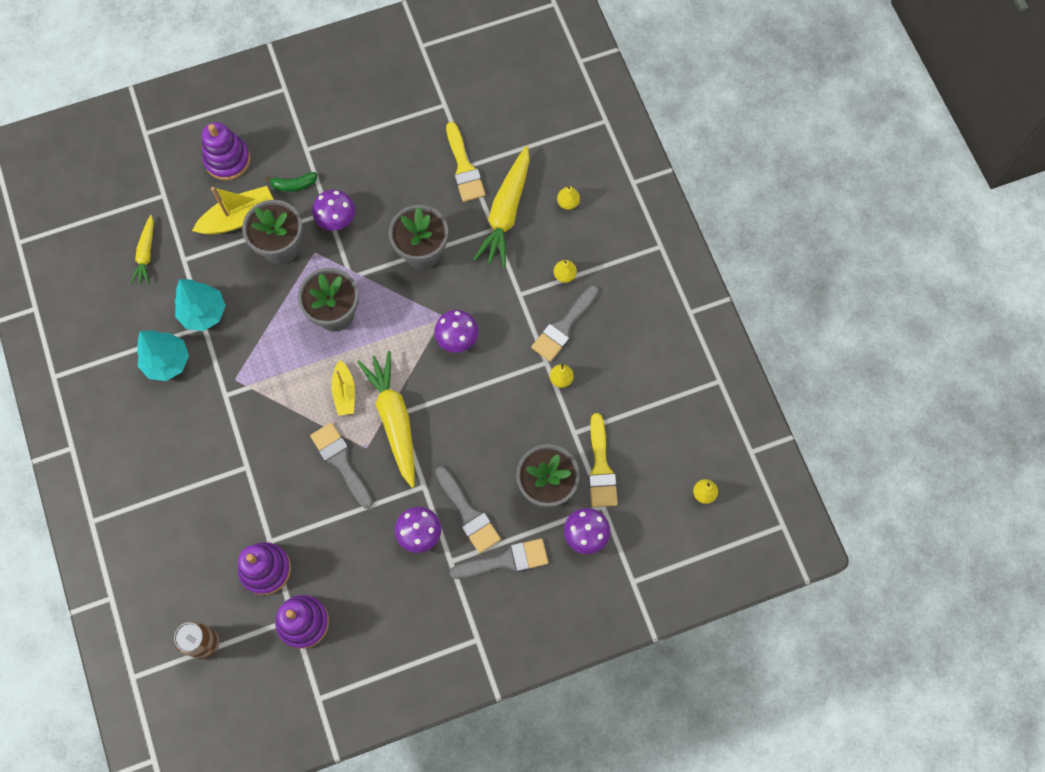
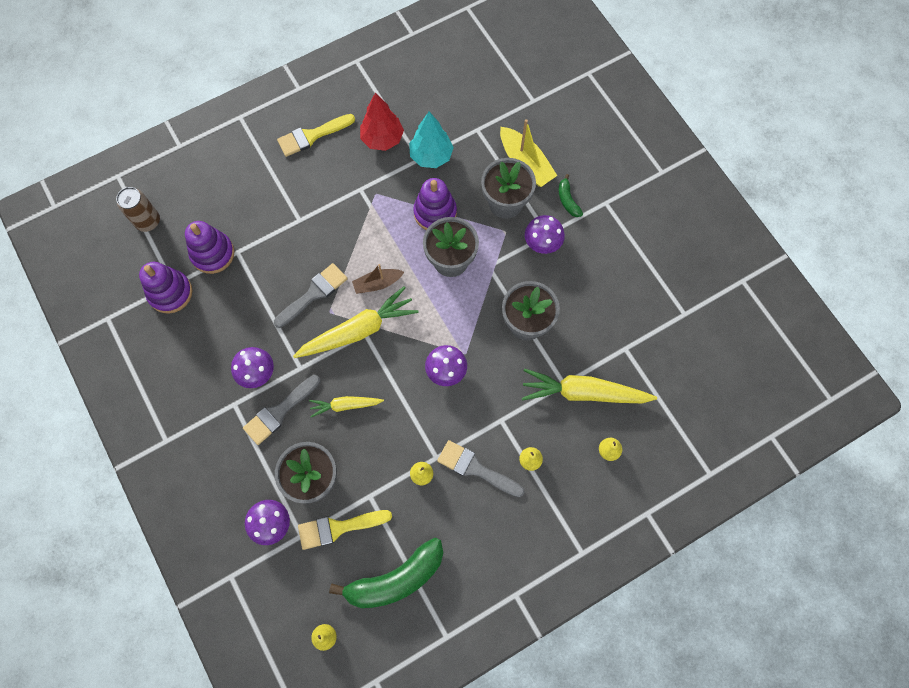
camera: 80 degrees right, 0 degrees up
(146, 254) = (476, 100): yellow carrot -> yellow carrot (345, 405)
(167, 362) = (382, 139): turquoise tree -> red tree
(227, 160) = (579, 142): purple stacking toy -> purple stacking toy (435, 213)
(344, 392) = (377, 284): yellow boat -> brown boat
(464, 167) = (622, 344): yellow brush -> yellow brush (312, 136)
(505, 560) = (239, 453): grey brush -> none
(659, 419) = (395, 579): none -> green banana

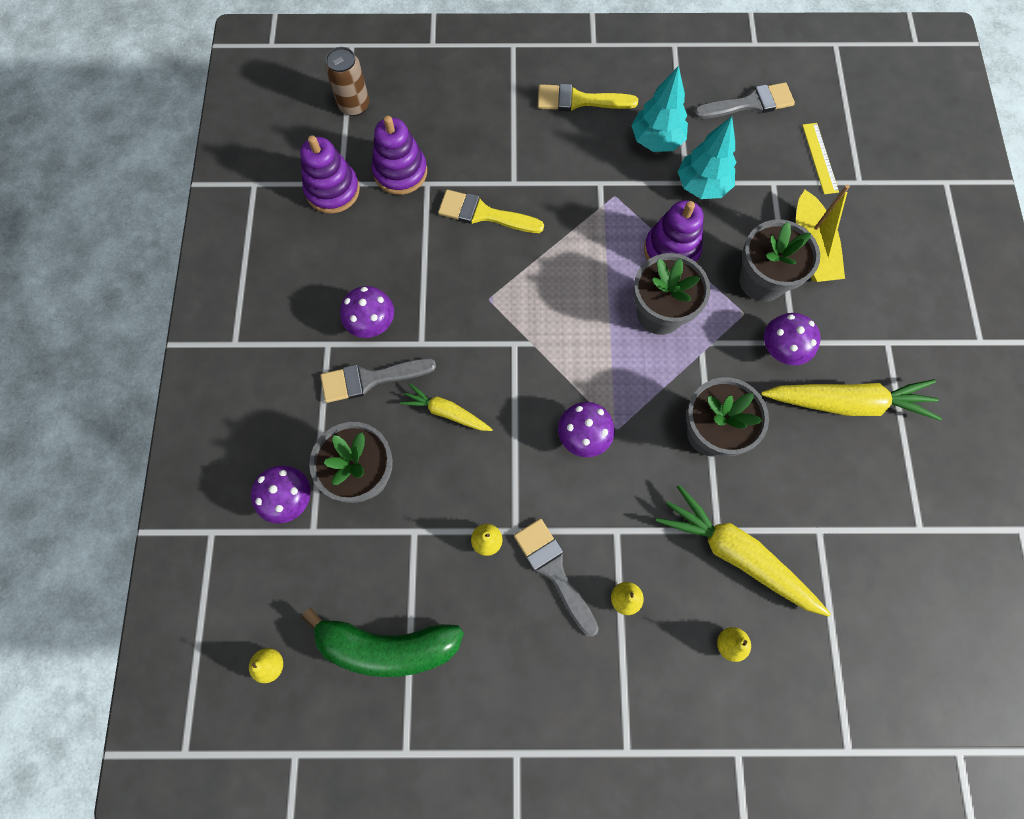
camera: 30 degrees right, 0 degrees up
(314, 294) = (483, 270): grey brush -> grey brush (749, 103)
(338, 528) = (358, 547): yellow brush -> yellow brush (484, 214)
(358, 330) = (509, 336): yellow carrot -> yellow carrot (847, 403)
(377, 284) = (560, 296): brown boat -> none
(382, 139) = (656, 140): red tree -> turquoise tree
(499, 96) = (820, 158): none -> yellow ruler
(567, 200) = (840, 315): green banana -> none

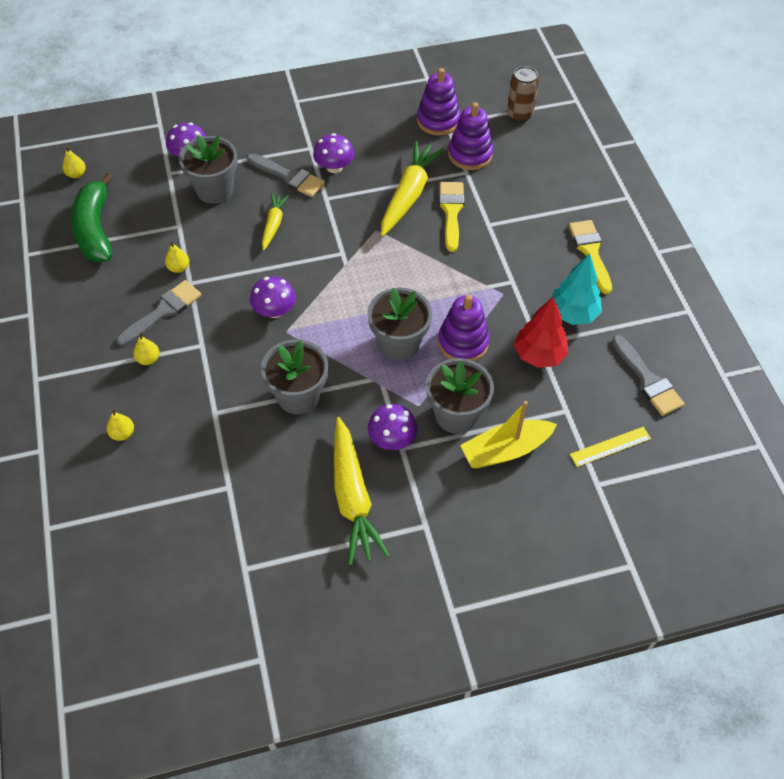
camera: 75 degrees right, 15 degrees down
(370, 379) = (289, 177): grey brush -> grey brush turned 150 degrees clockwise
(702, 186) = (539, 355): turquoise tree -> red tree
(736, 554) = (196, 429): yellow carrot -> yellow carrot (409, 195)

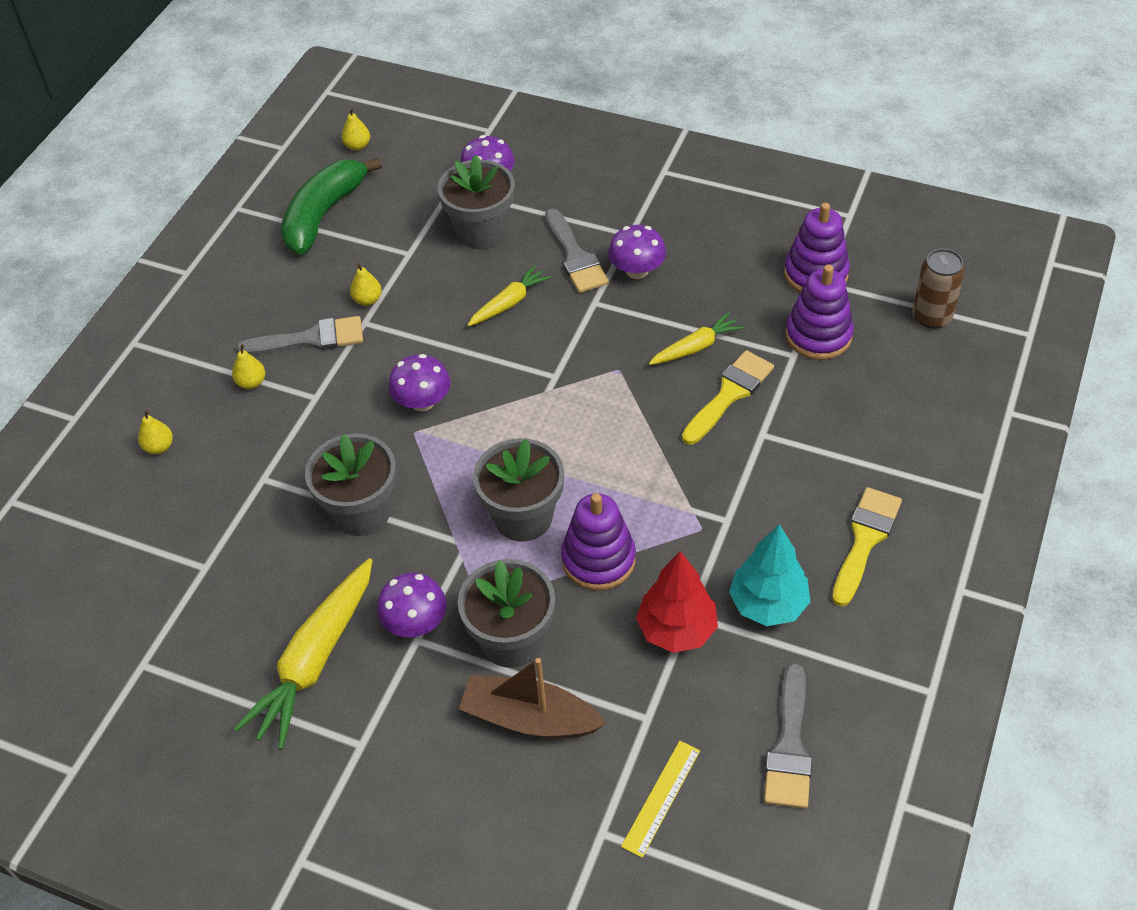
camera: 40 degrees right, 5 degrees down
(409, 195) = (696, 347): yellow carrot -> yellow carrot, size x0.55
(505, 450) = (529, 718): yellow boat -> brown boat
(610, 447) = (661, 798): yellow ruler -> yellow ruler turned 75 degrees counterclockwise

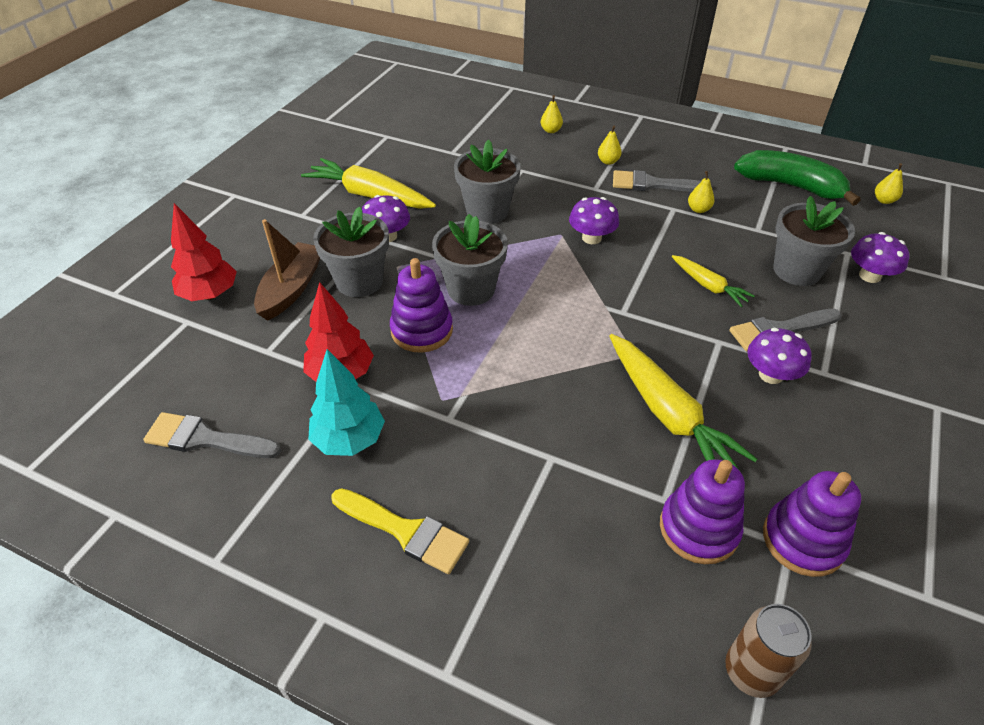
camera: 90 degrees right, 5 degrees down
(310, 339) = (652, 184): grey brush -> grey brush turned 105 degrees clockwise
(546, 819) = (210, 295): none -> red tree
(661, 798) = (198, 355): yellow ruler -> none
(696, 347) = (668, 413): yellow carrot -> yellow carrot, size x1.81
(729, 394) = (605, 435): yellow brush -> none

